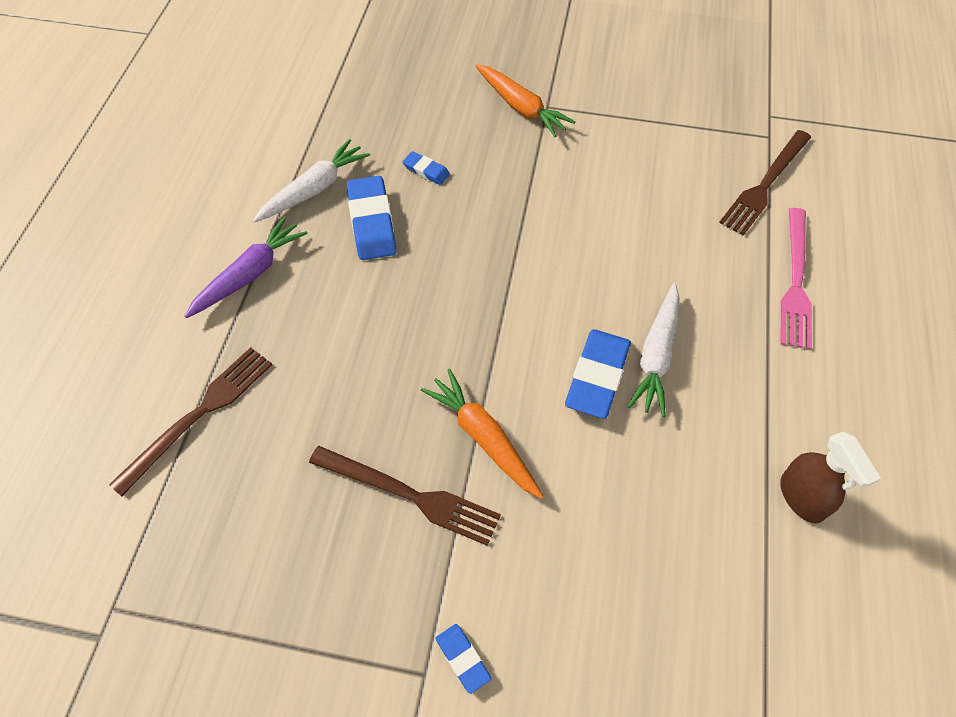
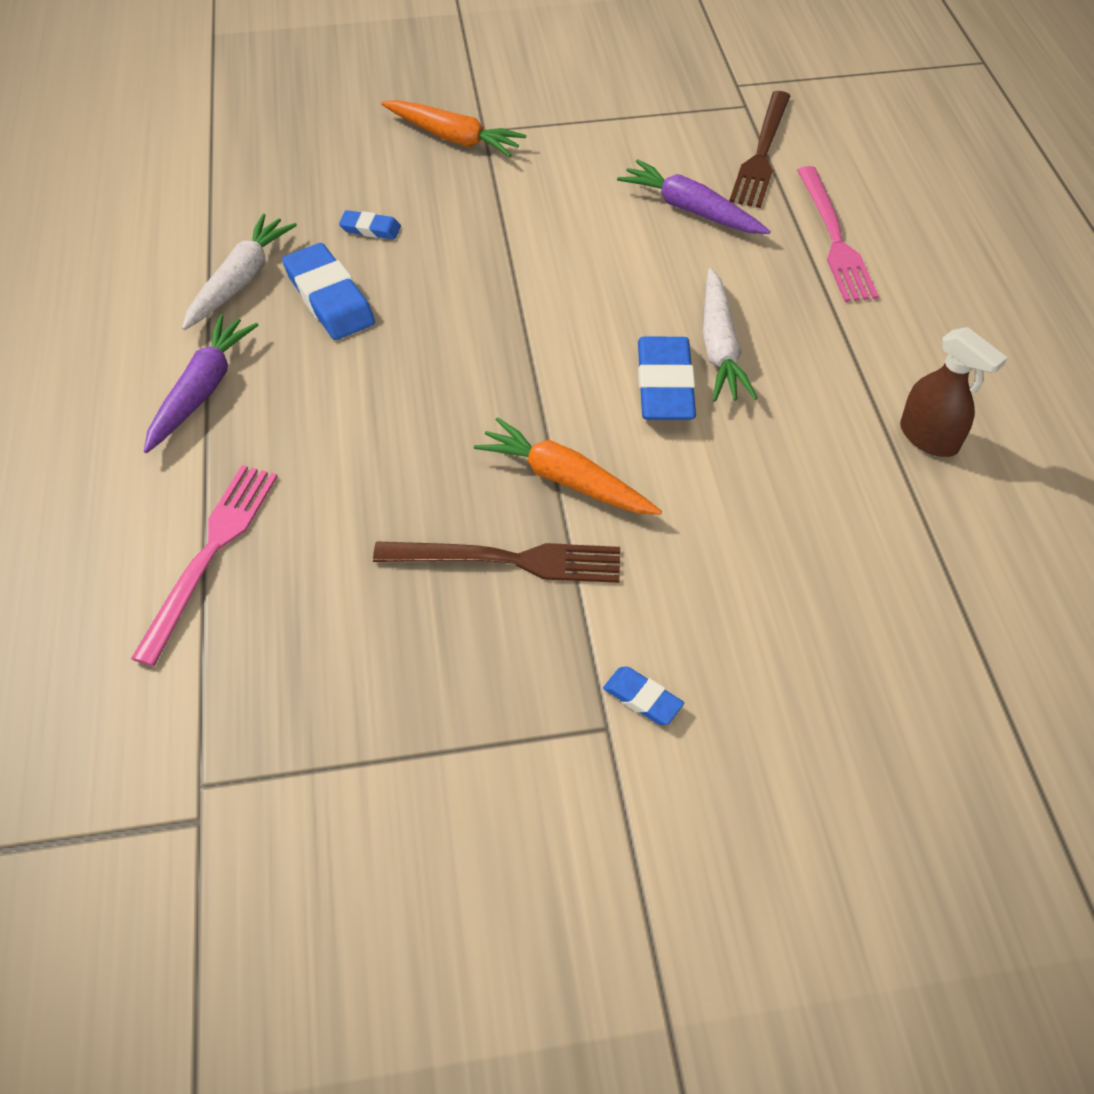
camera: 20 degrees left, 5 degrees down
(199, 415) = (210, 554): brown fork -> pink fork
(684, 221) = (691, 210): none -> purple carrot

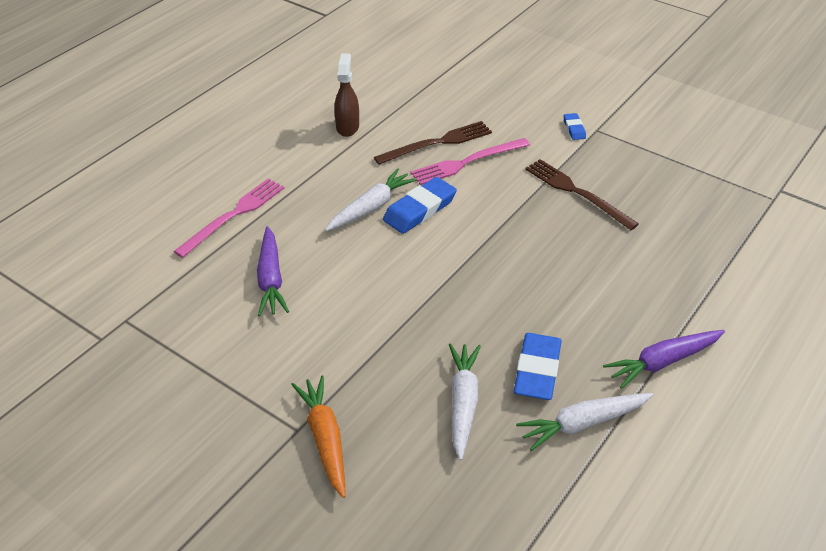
camera: 135 degrees left, 10 degrees down
(210, 554) = (715, 275): pink fork -> pink fork (467, 162)
(370, 229) = (463, 403): blue eraser -> white carrot
(565, 479) = (516, 203): orange carrot -> none
(762, 153) = (177, 283): brown fork -> brown fork (437, 143)

